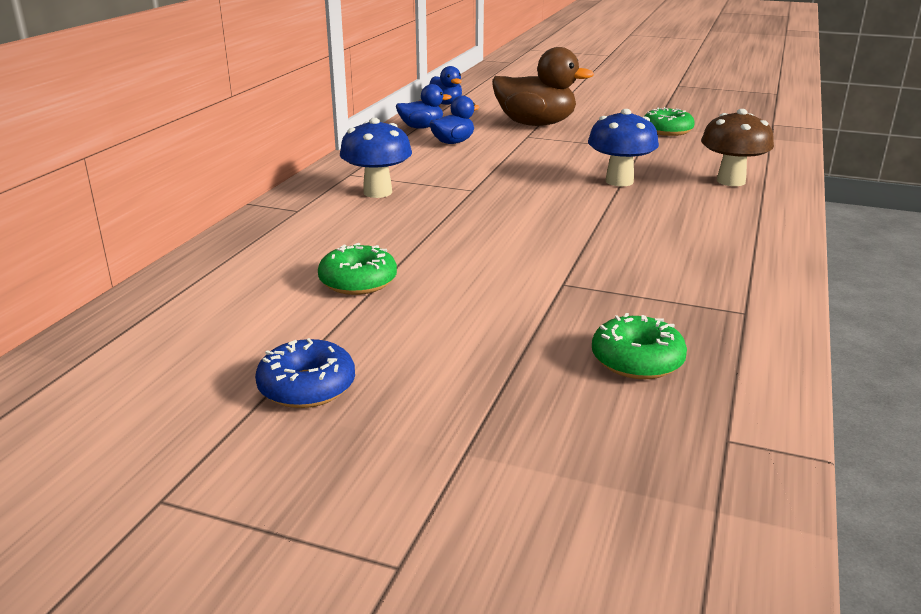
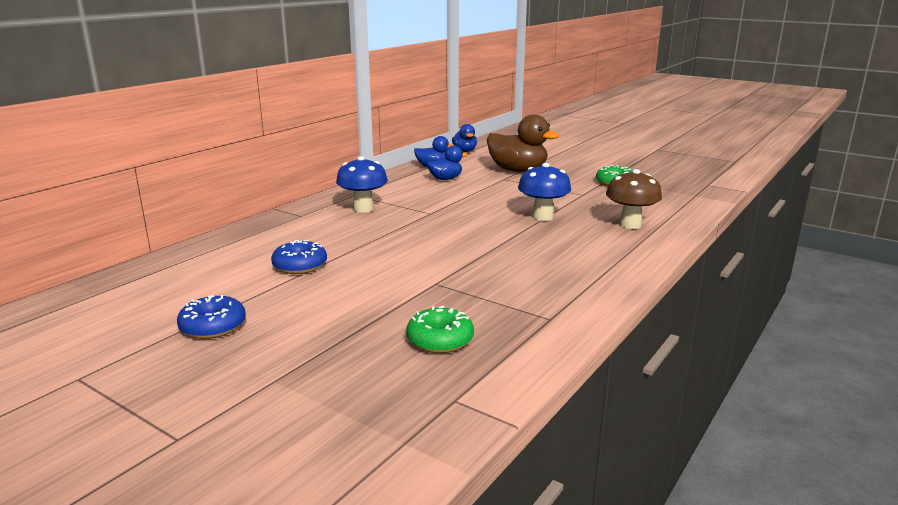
camera: 15 degrees right, 5 degrees down
(358, 282) = (300, 266): green donut -> blue donut

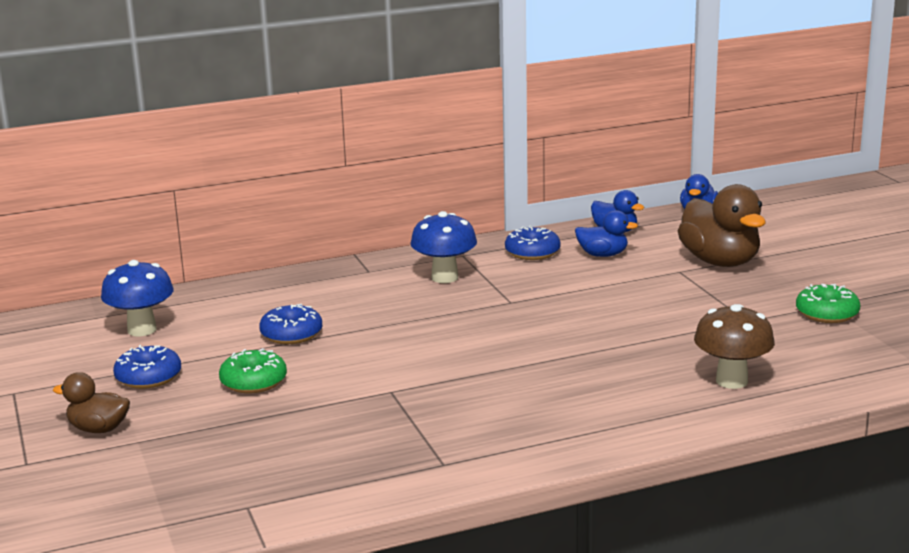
camera: 35 degrees right, 0 degrees up
(219, 382) = (98, 429): none -> brown duck
(400, 185) = (532, 252): none -> blue donut
(440, 340) = (310, 451): green donut -> green donut (253, 382)
(542, 217) = (636, 341): blue mushroom -> blue mushroom (142, 330)

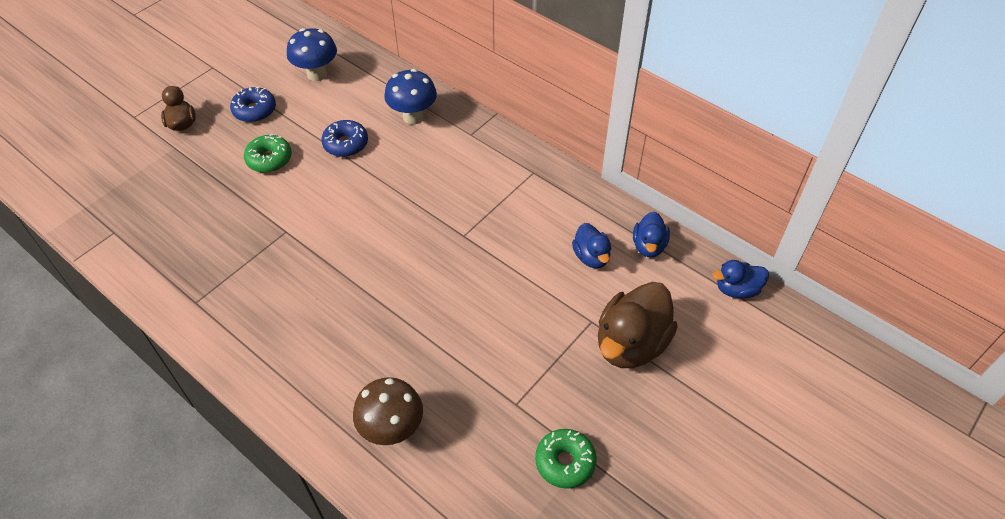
camera: 60 degrees right, 30 degrees up
(444, 277) = (484, 180): blue mushroom -> blue mushroom (413, 117)
(532, 252) = (566, 211): blue donut -> none

